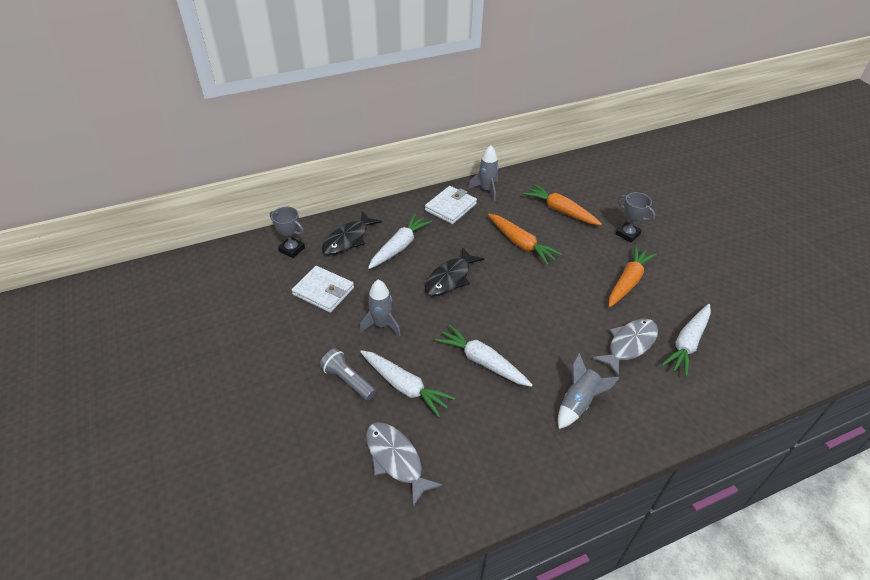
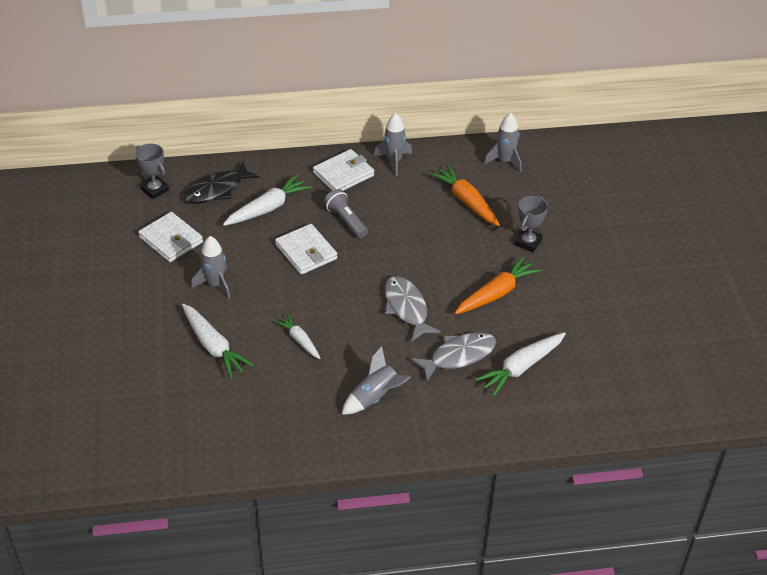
camera: 15 degrees right, 0 degrees up
(348, 380) = (162, 330): grey flashlight -> grey flashlight (346, 221)
(396, 460) = (179, 406): grey fish -> grey fish (407, 308)
(450, 278) = (306, 252): black fish -> white wallet
(482, 362) = (299, 340): white carrot -> white carrot, size x0.61
(520, 243) = (401, 230): orange carrot -> none
(572, 175) = (505, 161): none -> grey rocket
(627, 234) = (528, 242): grey trophy -> grey trophy turned 60 degrees clockwise

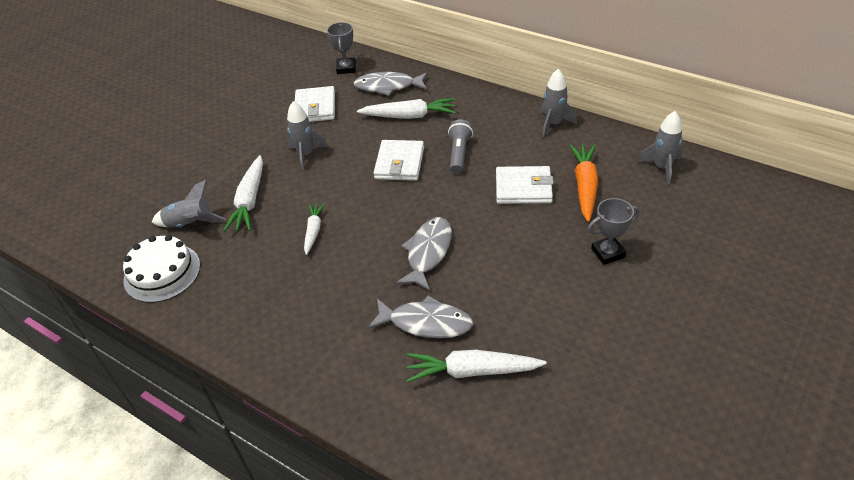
camera: 45 degrees right, 0 degrees up
(211, 440) = (162, 272): none -> white cake
(217, 190) = (388, 86): black fish -> grey fish
(343, 174) = (498, 116): white wallet -> white wallet (523, 188)
(375, 397) = (315, 315): grey rocket -> grey rocket (190, 224)
(496, 293) = (524, 284): orange carrot -> none

